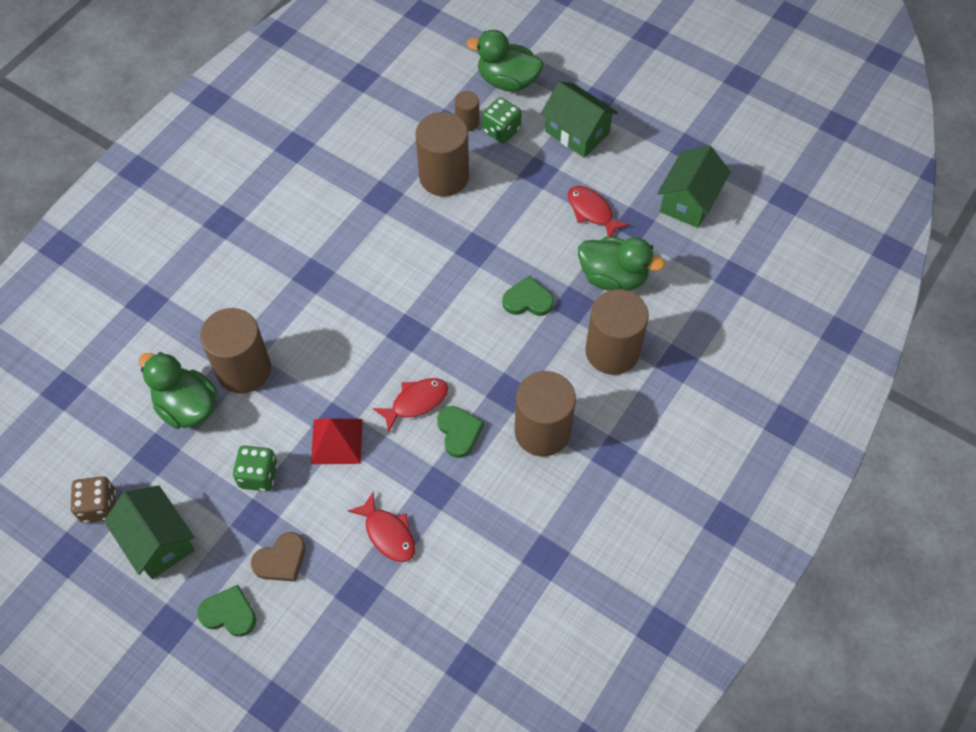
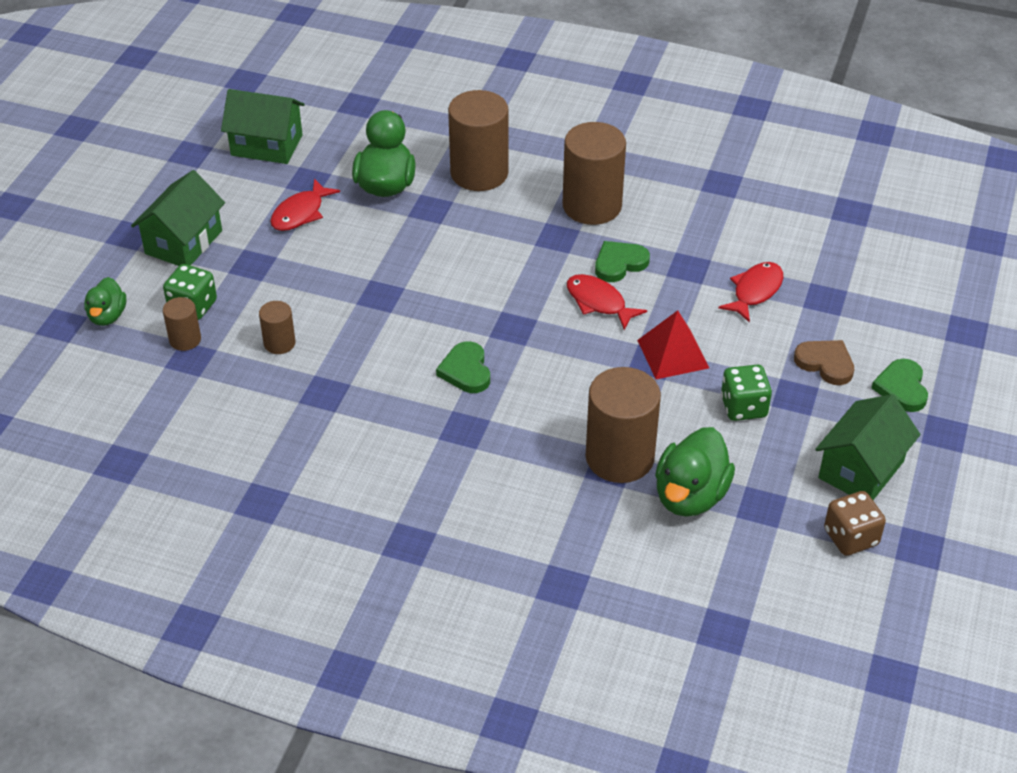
camera: 105 degrees left, 15 degrees down
(444, 177) = (279, 343): brown cylinder -> brown cylinder, size x0.49
(507, 81) = (107, 316): green duck -> green duck, size x0.60
(528, 300) = (437, 242): green heart -> green heart (466, 371)

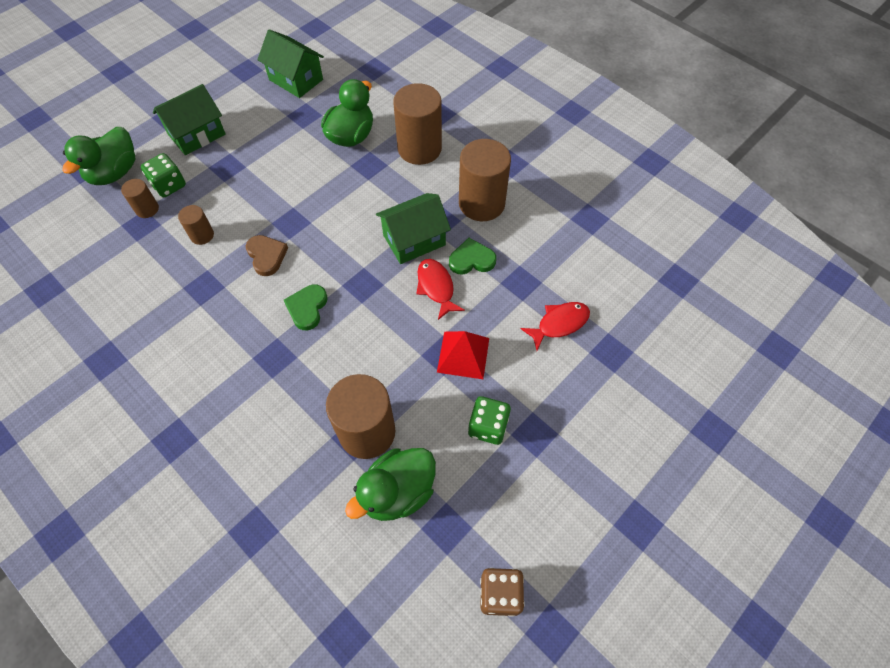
camera: 25 degrees right, 15 degrees up
(107, 316) = (114, 173): green duck -> green duck, size x1.67
(300, 213) = (282, 138): red fish -> none
(825, 363) = (576, 413): brown heart -> brown heart (266, 256)
(861, 469) = (547, 529): green house -> green house (414, 240)
(901, 388) = (626, 464): green heart -> none

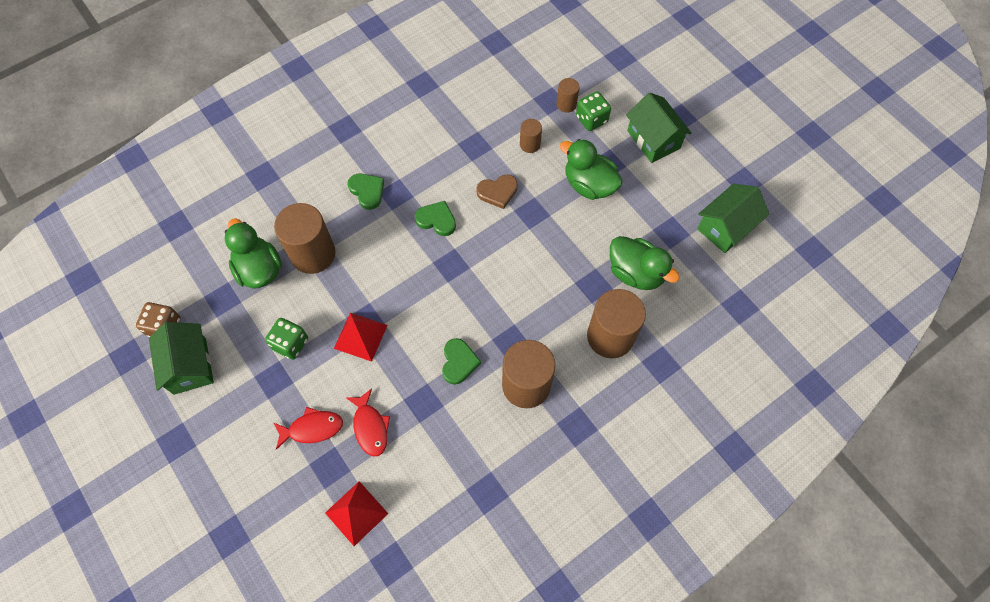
camera: 100 degrees right, 5 degrees up
(114, 173) = (612, 79): green duck -> green duck (589, 185)
(272, 389) = (367, 191): none -> green heart
(414, 240) = (492, 314): green house -> green house (190, 366)
(436, 287) = (434, 325): red fish -> red fish (312, 428)
(646, 318) = (356, 513): none -> red pyramid

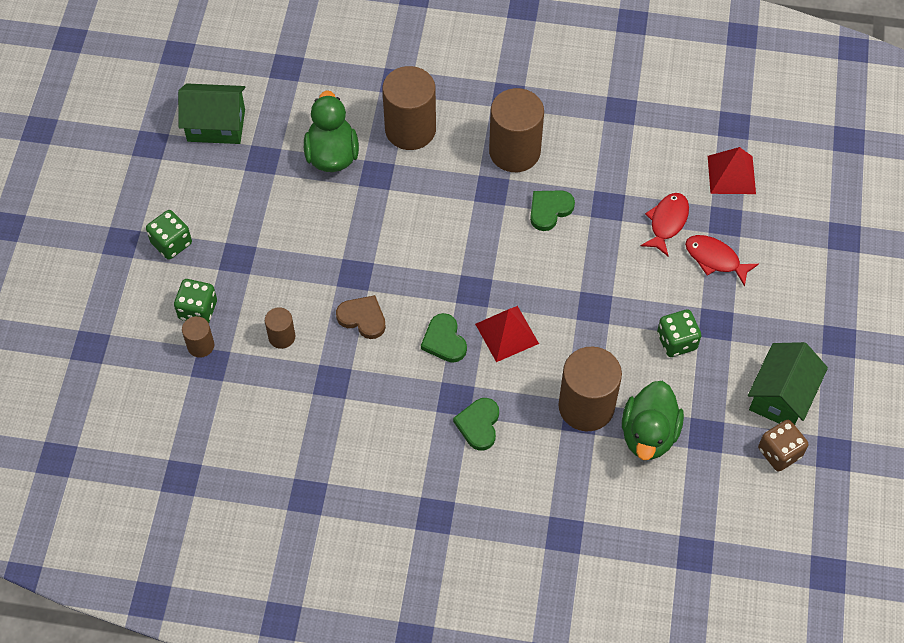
camera: 135 degrees left, 5 degrees down
(360, 336) = (611, 297): red pyramid -> red pyramid (507, 333)
(589, 185) = (277, 254): green duck -> none
(653, 139) = (171, 243): green house -> green dice

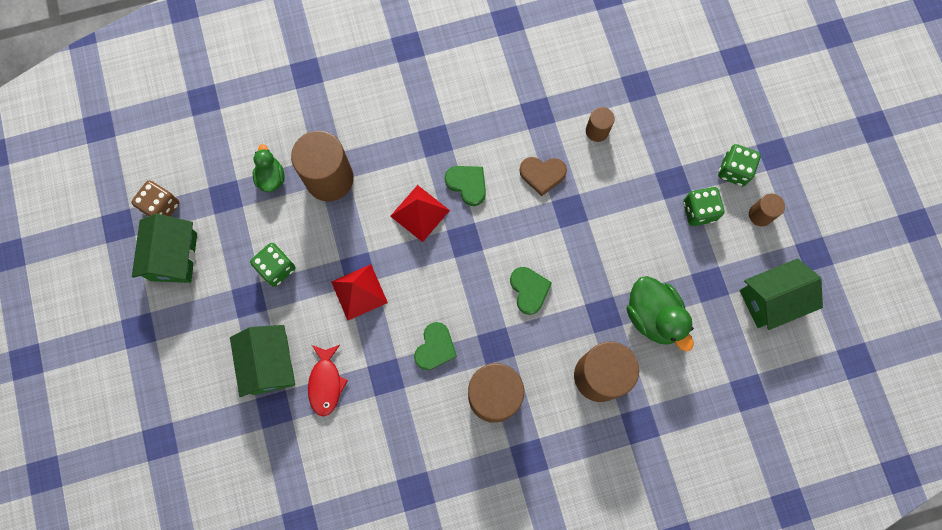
camera: 155 degrees right, 15 degrees up
(198, 310) = (675, 123): green dice -> green dice (698, 211)
(200, 345) = (654, 96): brown cylinder -> brown cylinder (760, 215)
(479, 425) = (407, 127): green heart -> green heart (529, 290)
(649, 434) = (271, 177): green duck -> green duck, size x0.60
(715, 259) = (270, 364): red fish -> green house
(731, 174) = (284, 464): red pyramid -> red pyramid (359, 292)

